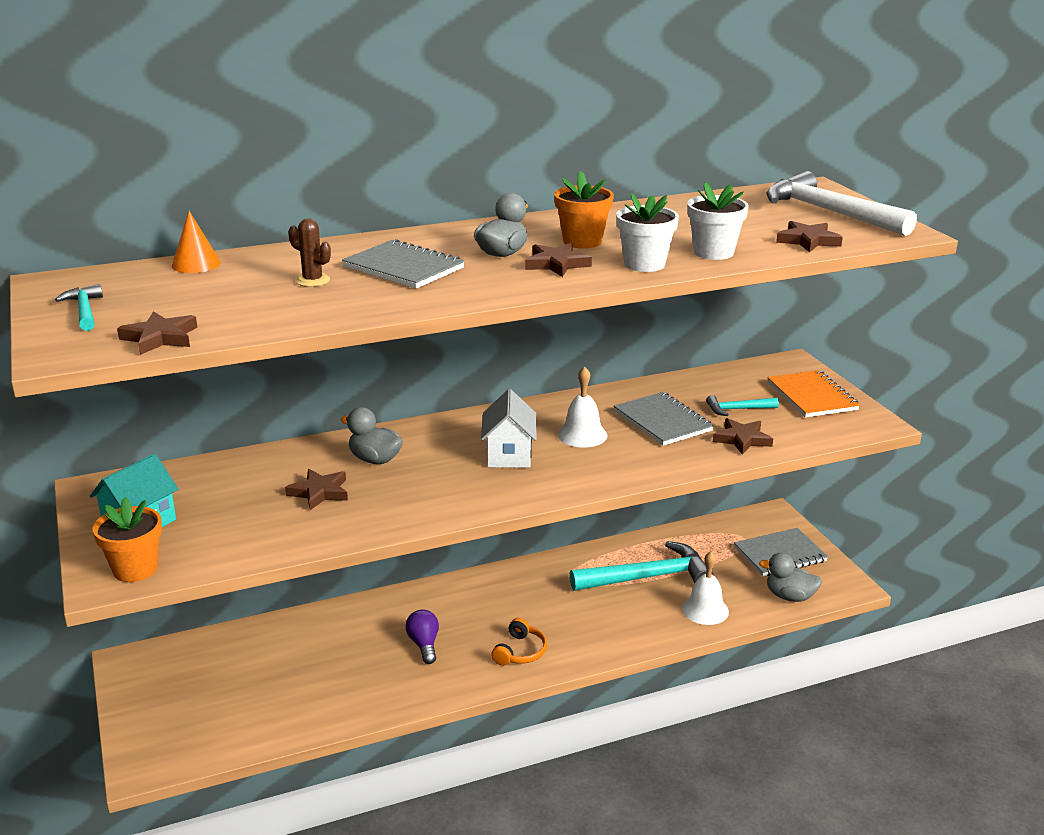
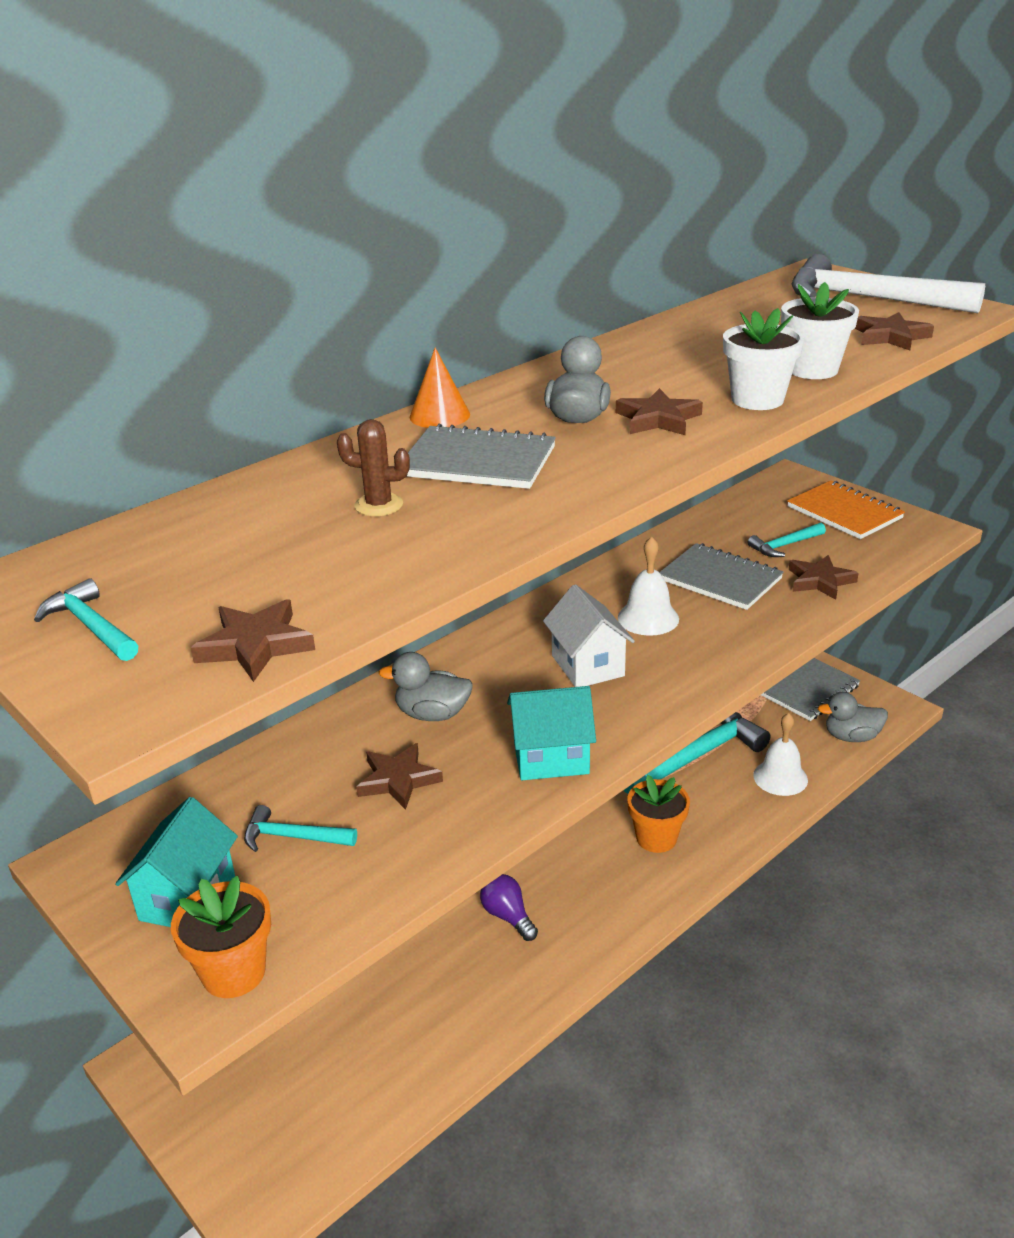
camera: 20 degrees left, 5 degrees up
(196, 264) = (186, 514): orange cone -> orange cone (439, 415)
(227, 507) = (292, 837): none -> turquoise hammer
(431, 505) = (551, 758): none -> turquoise house
(520, 652) = (622, 890): orange headphones -> none
(582, 241) = (652, 383): orange flower pot -> orange flower pot (656, 838)

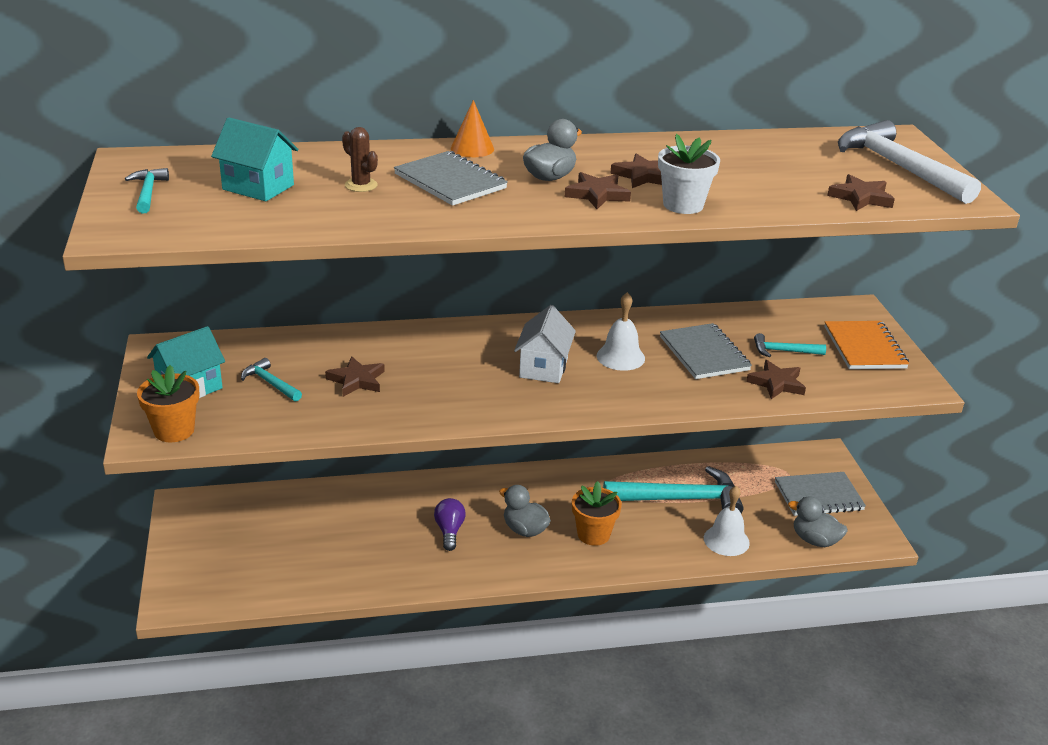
camera: 30 degrees right, 0 degrees up
(255, 645) = (203, 228): brown star -> brown star (643, 176)
(432, 714) = (417, 355): grey duck -> grey duck (525, 530)
(551, 758) = (455, 407): turquoise house -> turquoise house (258, 187)
(812, 370) = (758, 200): white flower pot -> none

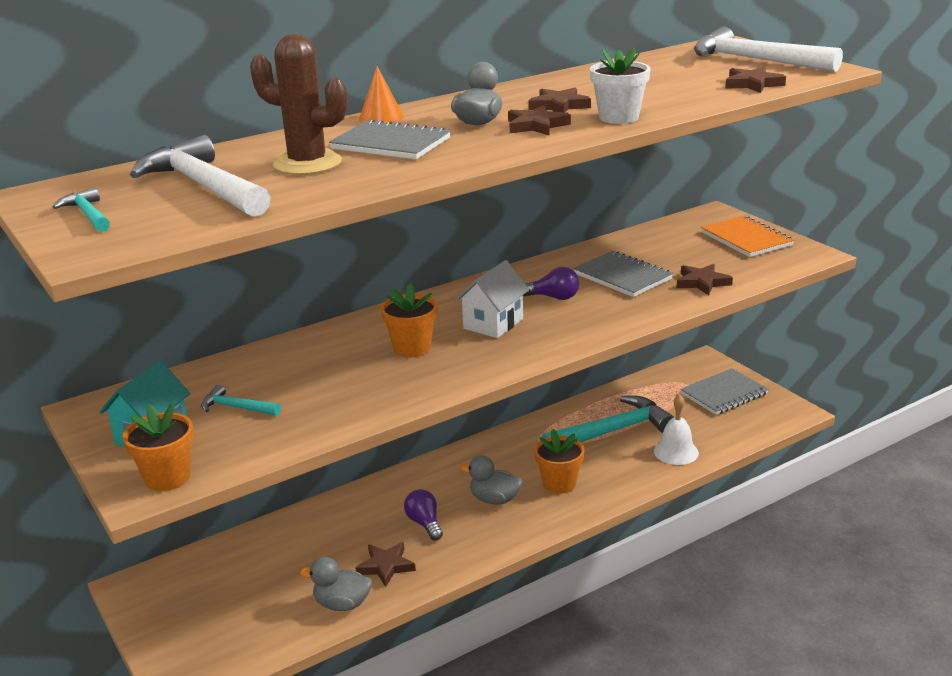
camera: 20 degrees left, 5 degrees down
(258, 187) = (203, 186): turquoise house -> white hammer
(357, 380) = (323, 381): brown star -> brown star (386, 566)
(361, 185) = (307, 164): brown cactus -> brown cactus, size x1.98
(454, 371) = (412, 348): none -> orange flower pot
(543, 368) = (493, 324): white house -> white house turned 45 degrees clockwise
(620, 357) = (554, 297): white bell -> purple light bulb
(783, 351) = (685, 258): turquoise hammer -> none
(815, 540) = (747, 429): grey duck -> grey duck (342, 604)

